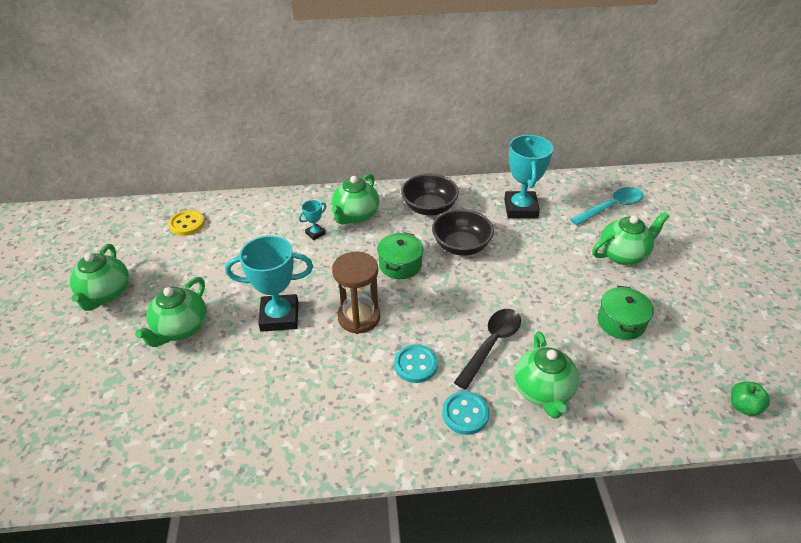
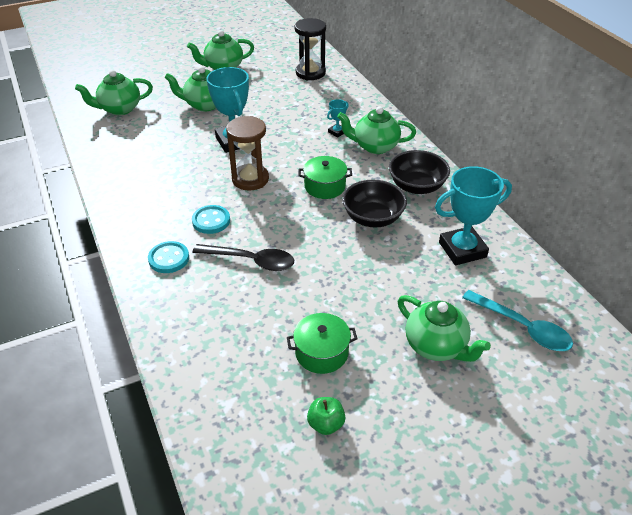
camera: 70 degrees right, 0 degrees up
(187, 224) = (310, 73): yellow button -> black hourglass
(315, 233) = (337, 132): turquoise trophy -> turquoise trophy turned 75 degrees counterclockwise
(543, 391) = (207, 303): green teapot -> green teapot (120, 109)
(743, 406) = (237, 470): green apple -> green apple (326, 424)

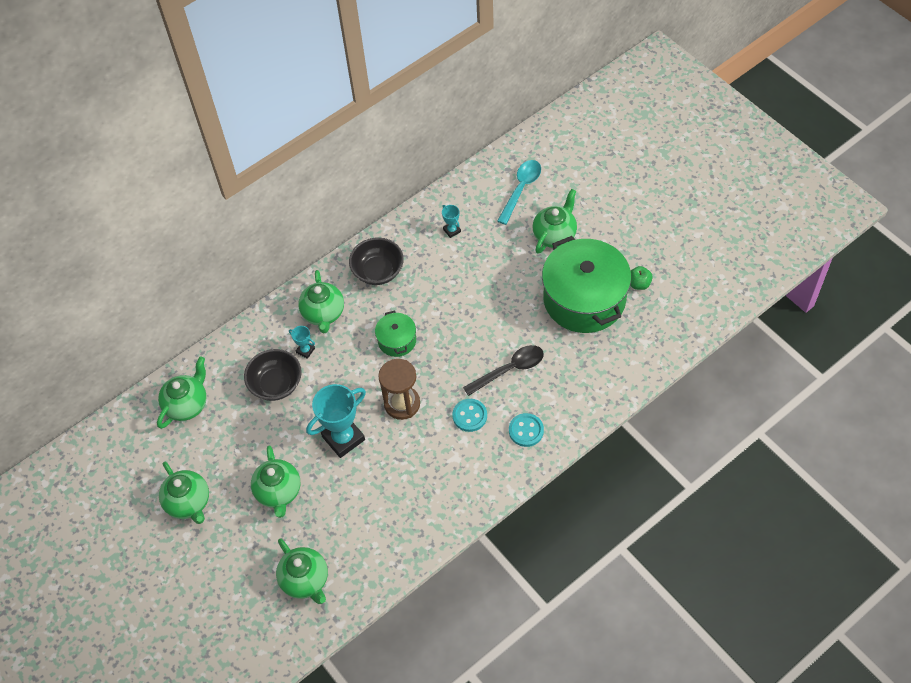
camera: 100 degrees left, 15 degrees up
(251, 261) = (509, 370): black spoon -> black spoon turned 60 degrees clockwise
(310, 73) = (187, 404): black hourglass -> green teapot
(321, 352) = (584, 299): green pot -> green pot, size x2.15
(373, 218) = (430, 296): black bowl -> black bowl (276, 384)
(462, 250) = (452, 230): turquoise trophy -> turquoise trophy, size x0.46

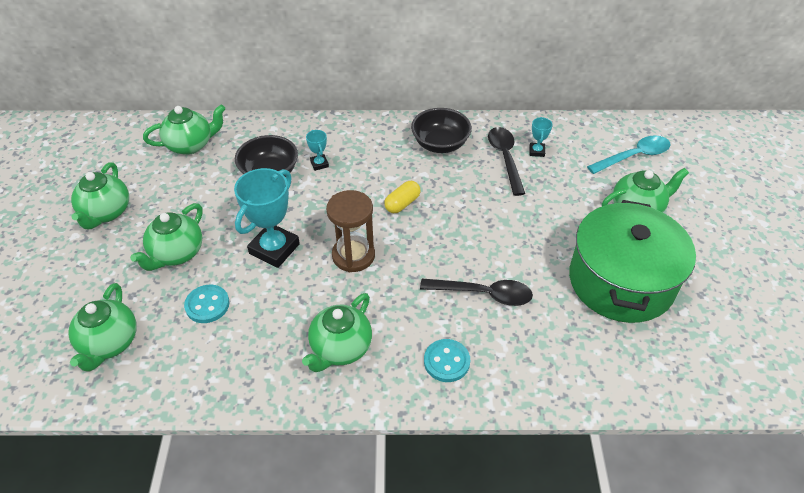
camera: 35 degrees right, 10 degrees down
(323, 313) = (363, 147): green teapot -> green teapot (340, 348)
(343, 438) = (274, 249): turquoise trophy -> turquoise trophy turned 60 degrees counterclockwise
(397, 340) = (402, 203): green pot -> yellow capsule
(435, 252) = (505, 158): none -> black spoon
(469, 416) = (404, 308): turquoise button -> turquoise button (207, 305)
(639, 284) = (697, 304): green apple -> none

